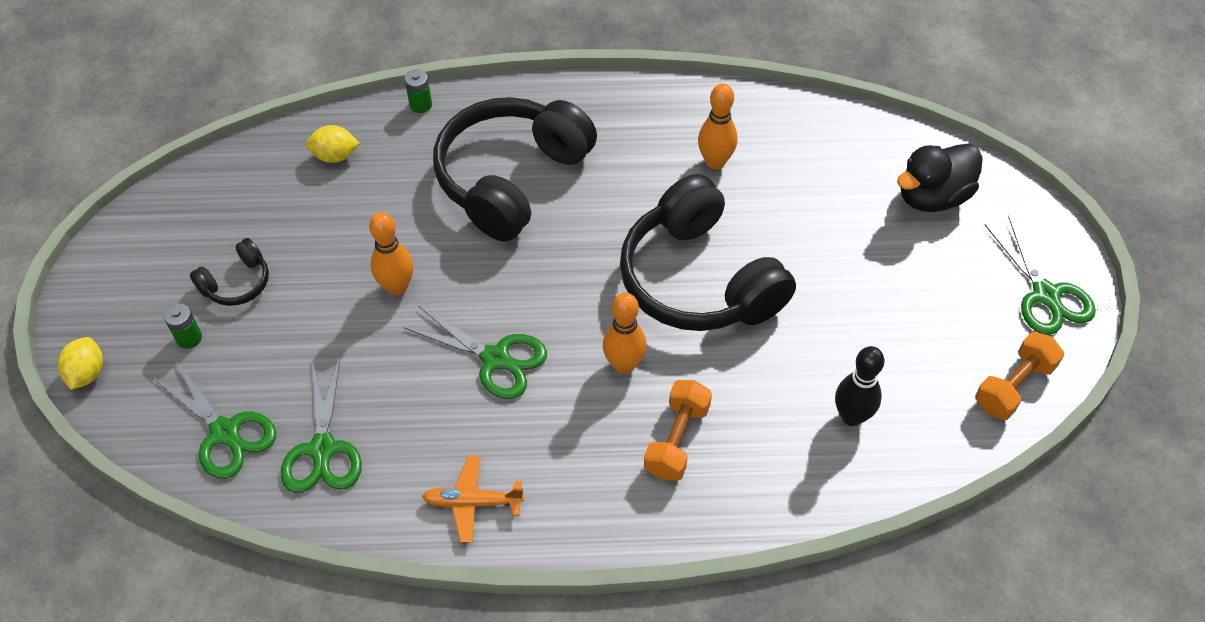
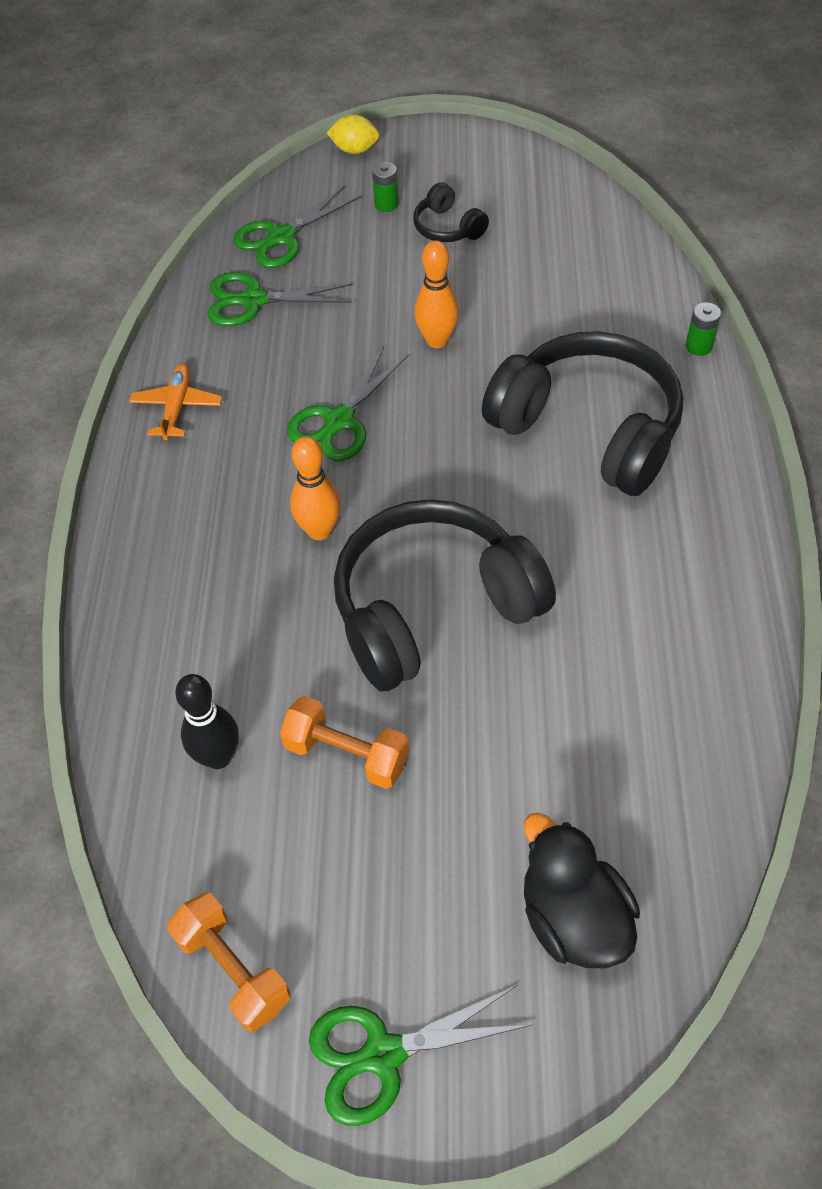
camera: 95 degrees right, 0 degrees up
(335, 156) = (615, 282): yellow lemon -> none
(677, 440) = (216, 575): orange dumbbell -> orange dumbbell (346, 754)
(715, 162) = (627, 638): orange bowling pin -> none

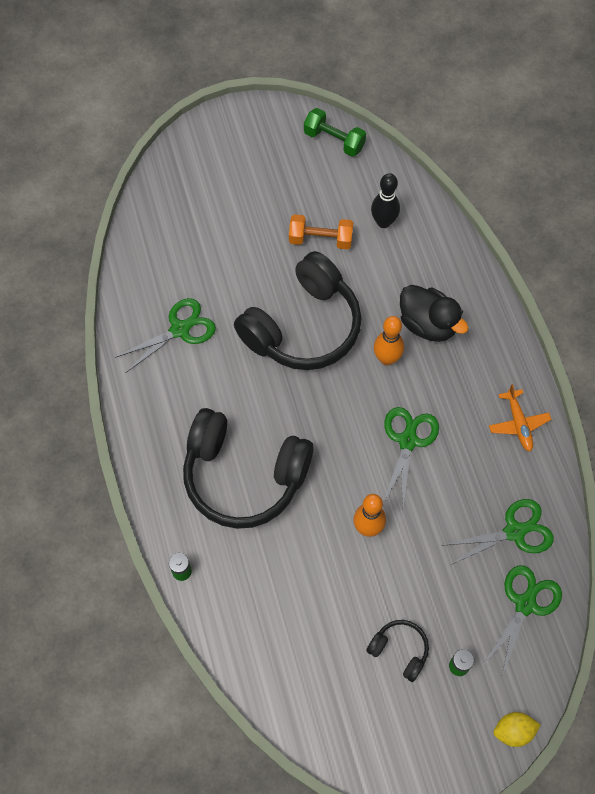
camera: 160 degrees right, 10 degrees up
(233, 969) = (334, 140): orange dumbbell -> green dumbbell
(384, 1054) = (258, 128): green scissors -> green scissors (180, 329)
(573, 917) = (191, 196): black duck -> black duck (428, 324)

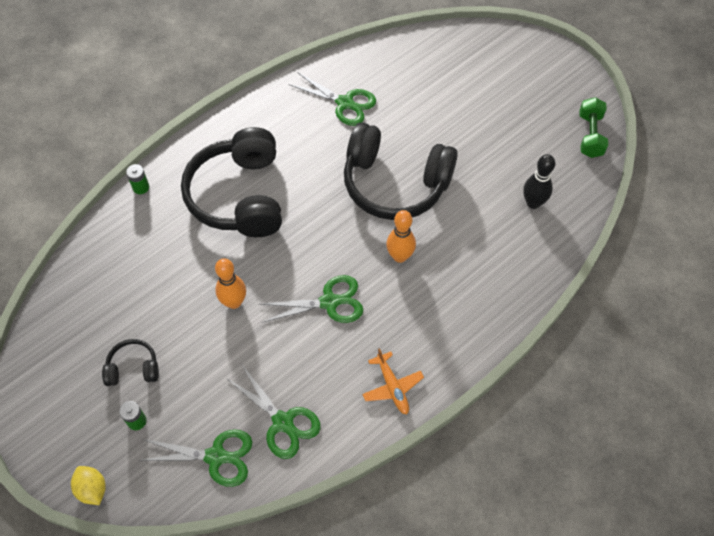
camera: 65 degrees right, 5 degrees down
(320, 239) = (485, 163): orange dumbbell -> none
(399, 651) = (133, 368): black headphones -> black headphones turned 105 degrees counterclockwise
(428, 324) = (452, 275): black duck -> none
(518, 424) = (392, 387): orange plane -> orange plane turned 75 degrees counterclockwise

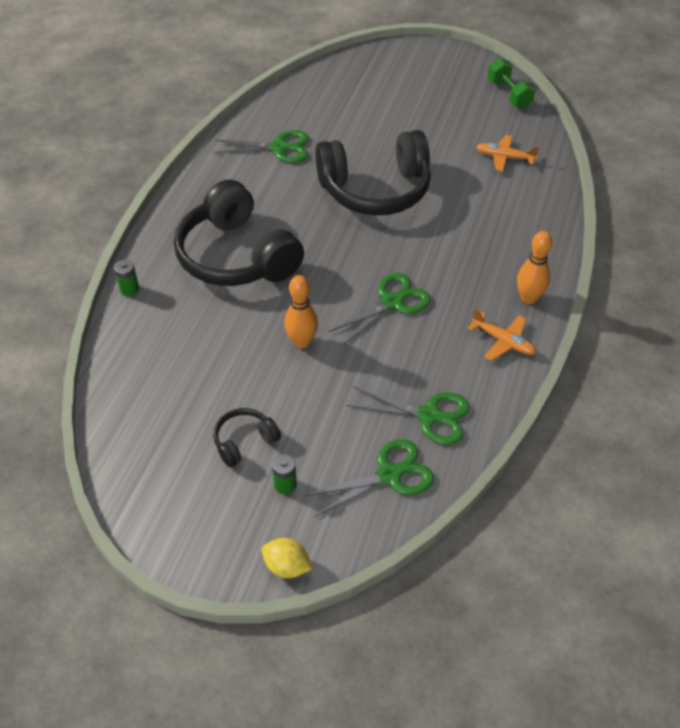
camera: 30 degrees left, 10 degrees down
(400, 256) = (425, 241): orange bowling pin -> orange bowling pin (528, 298)
(533, 203) = (504, 157): black bowling pin -> orange plane

